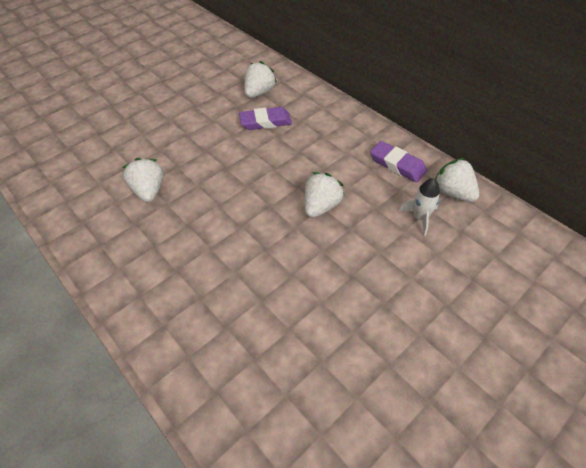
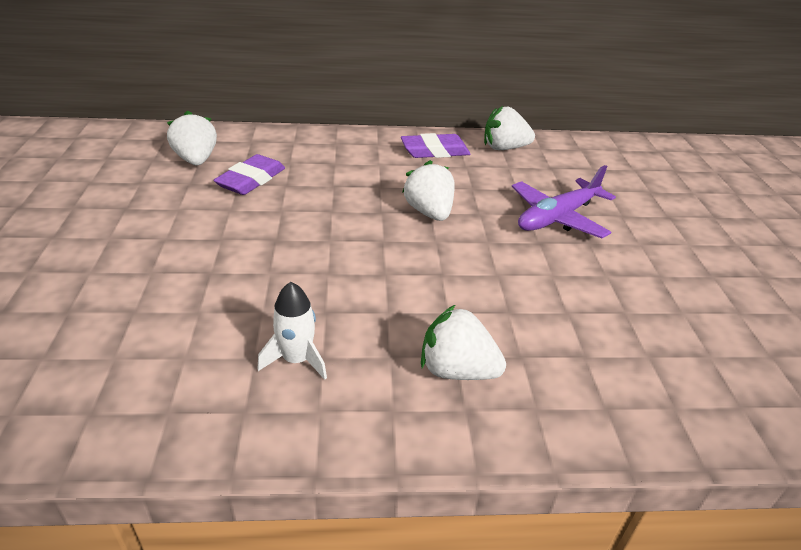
camera: 55 degrees left, 15 degrees down
(149, 191) = (215, 315): white strawberry -> white strawberry (457, 370)
(394, 270) = (557, 218): none -> purple plane
(420, 218) = (512, 175): white rocket -> white rocket (297, 360)

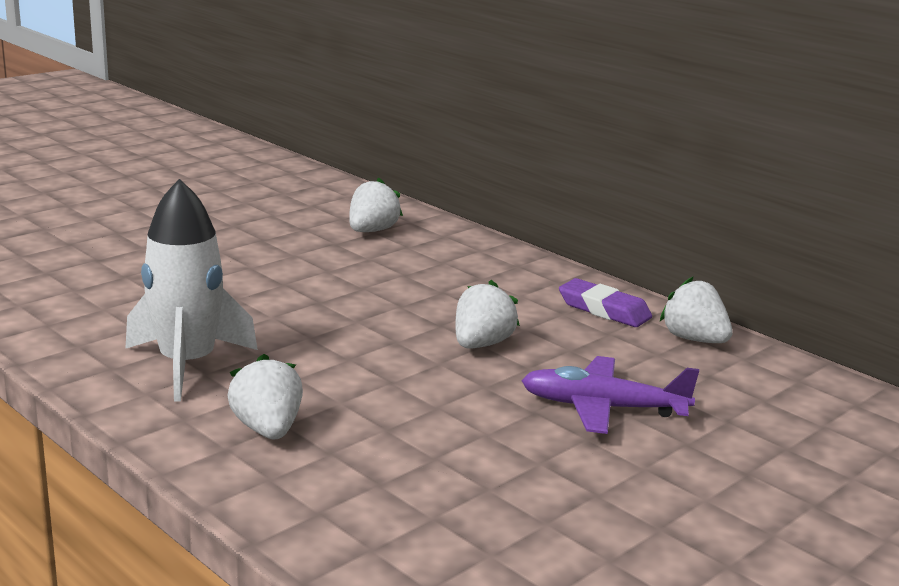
camera: 50 degrees right, 15 degrees down
(251, 180) = (384, 260): purple eraser -> none
(297, 360) = (187, 365): white rocket -> white rocket, size x2.01

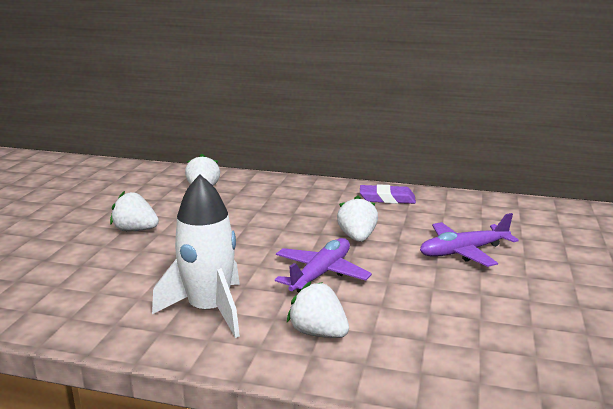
camera: 30 degrees left, 0 degrees up
(368, 370) = (321, 274): none -> purple plane
(694, 339) = (448, 201): white strawberry -> white strawberry (135, 230)

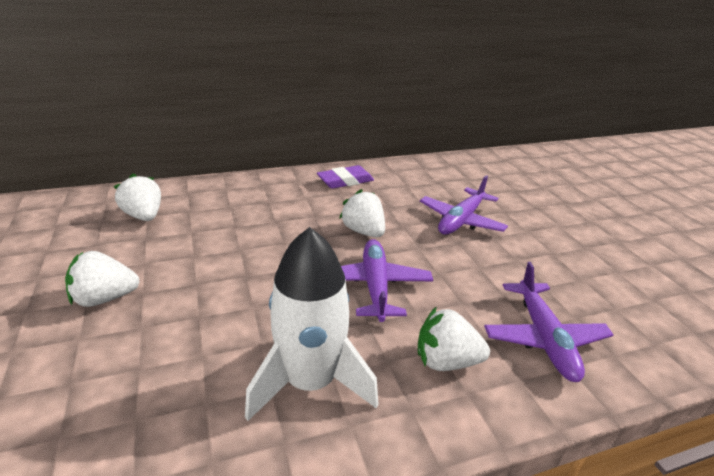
camera: 35 degrees left, 10 degrees up
(424, 349) = (544, 338): none -> purple plane

